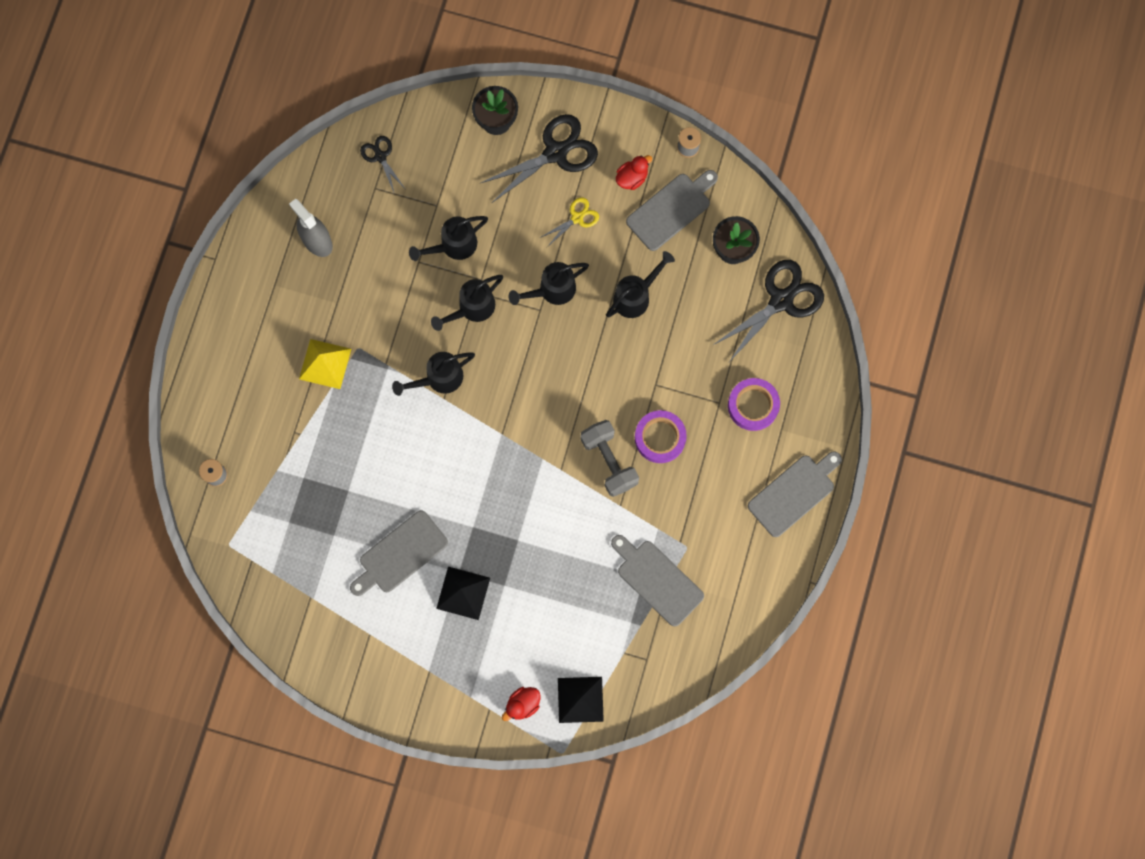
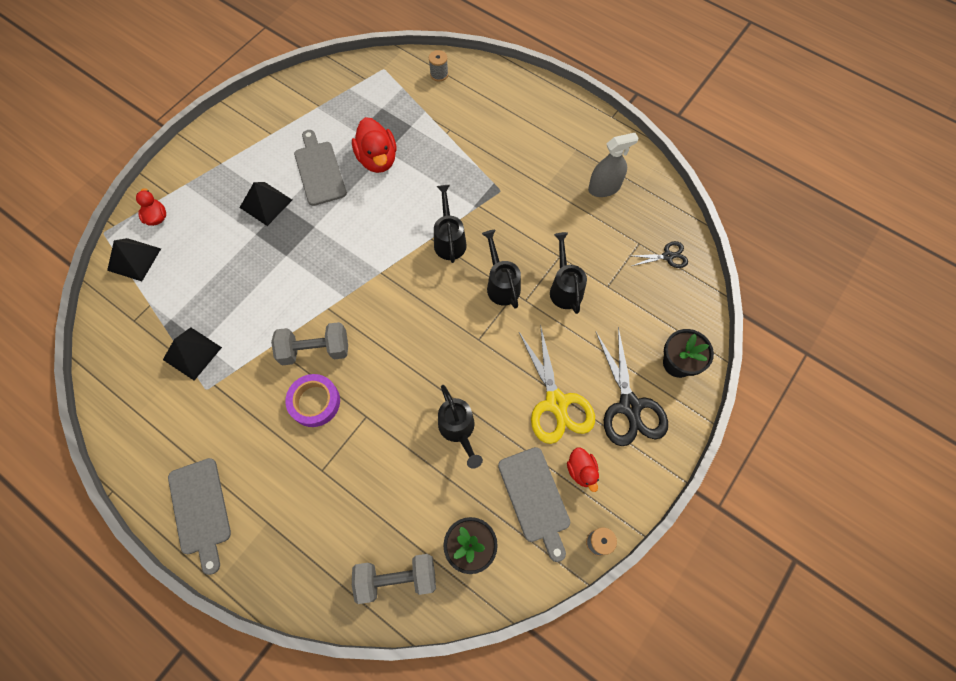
camera: 110 degrees right, 10 degrees down
(325, 363) = (496, 164): yellow pyramid -> none
(363, 496) = (377, 159): none -> red duck
(552, 290) = (493, 356): black watering can -> none
(577, 218) = (556, 403): yellow scissors -> yellow scissors, size x1.93
(657, 580) = (192, 353): grey cutting board -> black pyramid
(753, 405) = (303, 503): purple tape -> none
(781, 300) = (397, 578): black scissors -> grey dumbbell

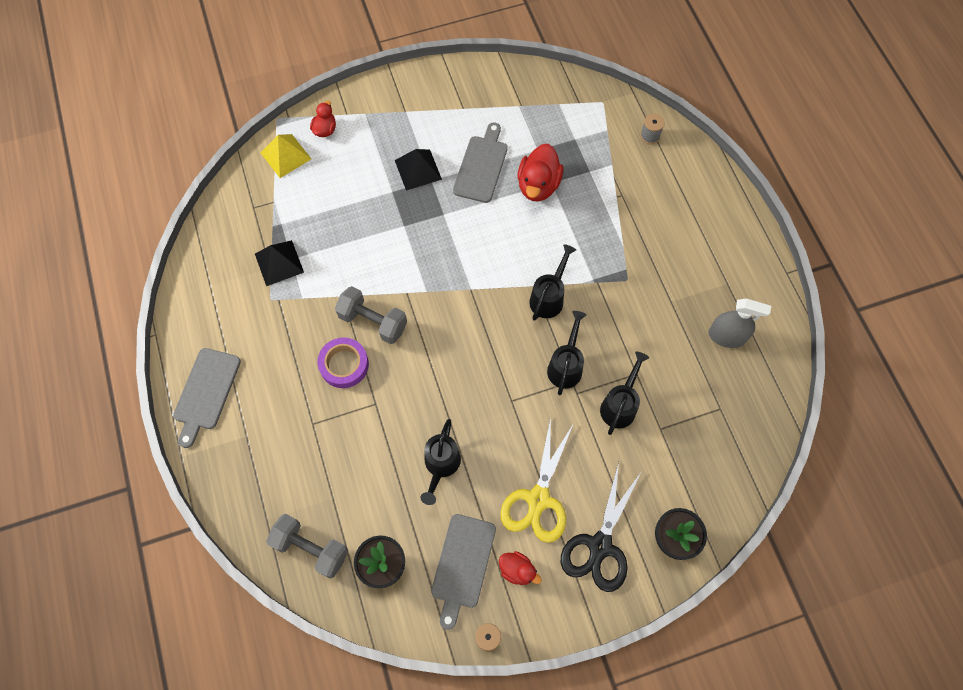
camera: 35 degrees right, 0 degrees up
(134, 259) = (285, 155): black pyramid -> yellow pyramid
(581, 471) = (517, 570): red duck -> red duck turned 75 degrees counterclockwise
(668, 256) = (739, 438): black scissors -> none

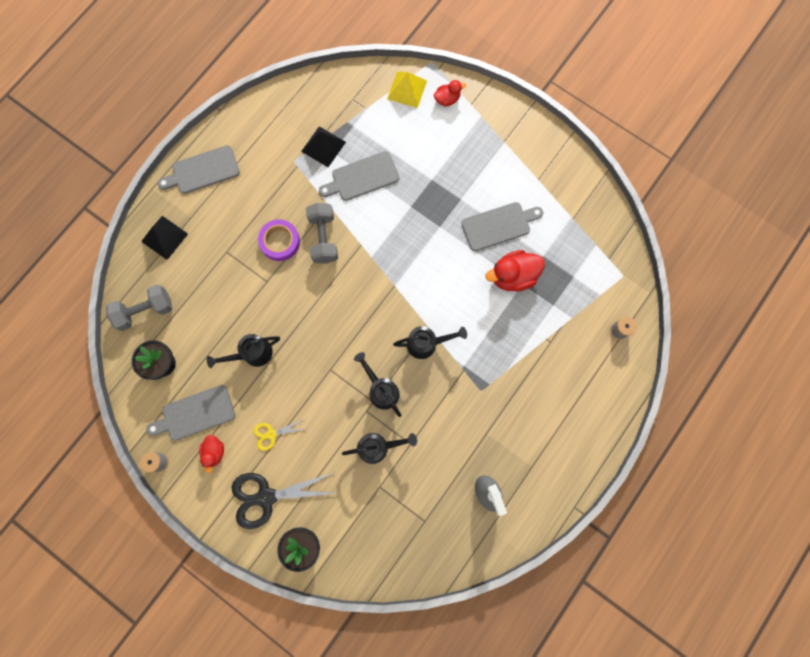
camera: 55 degrees right, 10 degrees up
(311, 548) = (145, 311): grey dumbbell -> grey dumbbell turned 75 degrees clockwise
(340, 248) = (362, 177): none -> grey cutting board
(418, 169) = (462, 184): black pyramid -> black pyramid (164, 237)
(538, 499) = (271, 434): yellow scissors -> yellow scissors, size x0.52
(566, 366) = (381, 390): black watering can -> black watering can turned 105 degrees counterclockwise

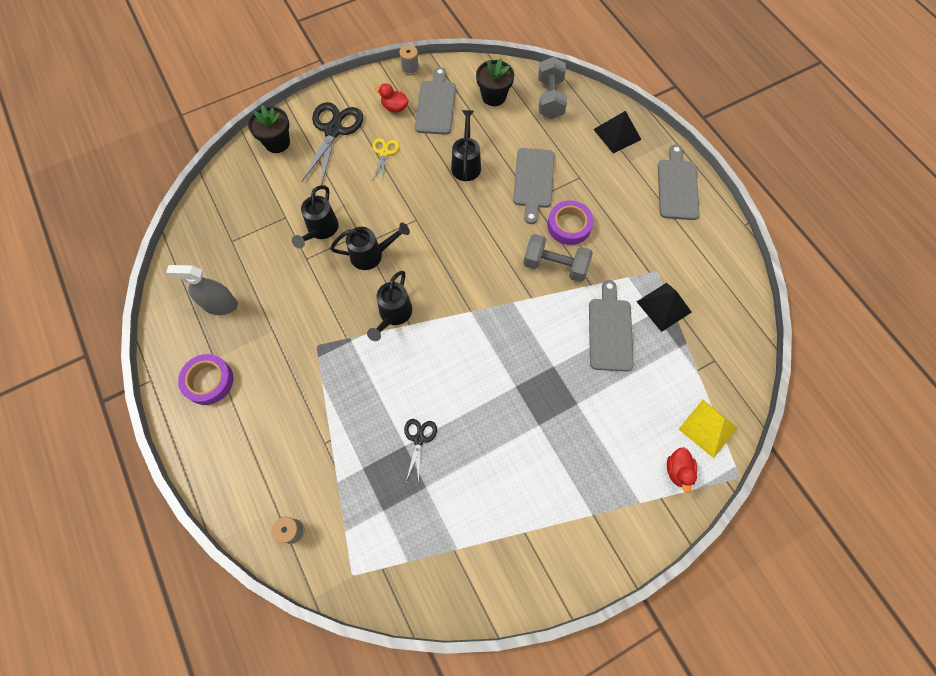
camera: 115 degrees right, 10 degrees down
(498, 225) = (487, 453): grey cutting board -> grey cutting board (533, 181)
(513, 276) = (419, 439): red duck -> black scissors
(551, 459) = (208, 381): none -> purple tape

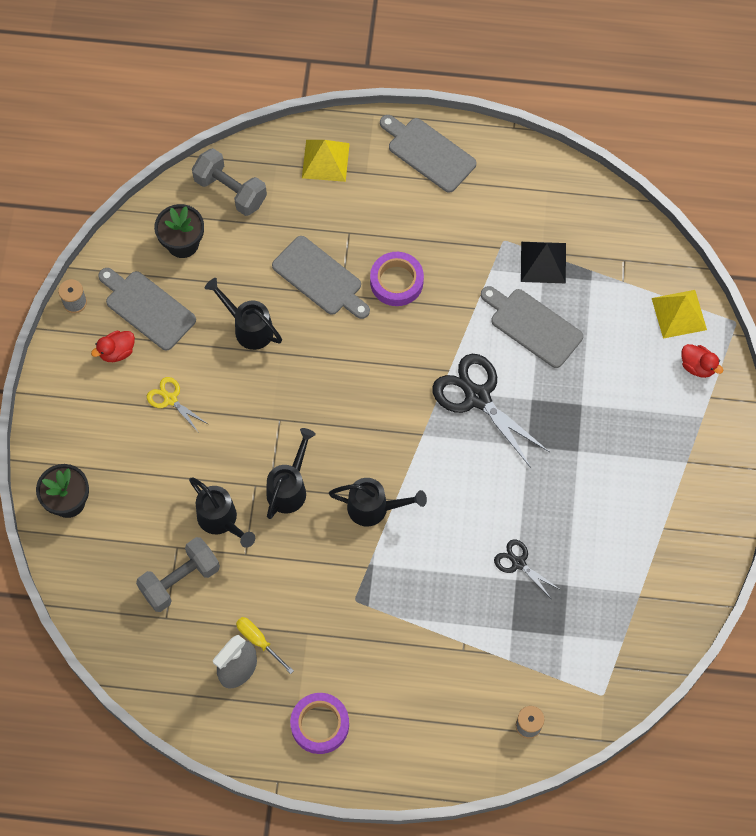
camera: 55 degrees left, 0 degrees up
(248, 304) = (259, 641): none -> yellow screwdriver
(333, 130) = (98, 433): black scissors -> black scissors (477, 397)
(393, 315) = (374, 508): black watering can -> black watering can turned 45 degrees counterclockwise
(555, 266) = (431, 326): grey dumbbell -> grey dumbbell (180, 580)
(617, 134) = (325, 160): black pyramid -> yellow pyramid

